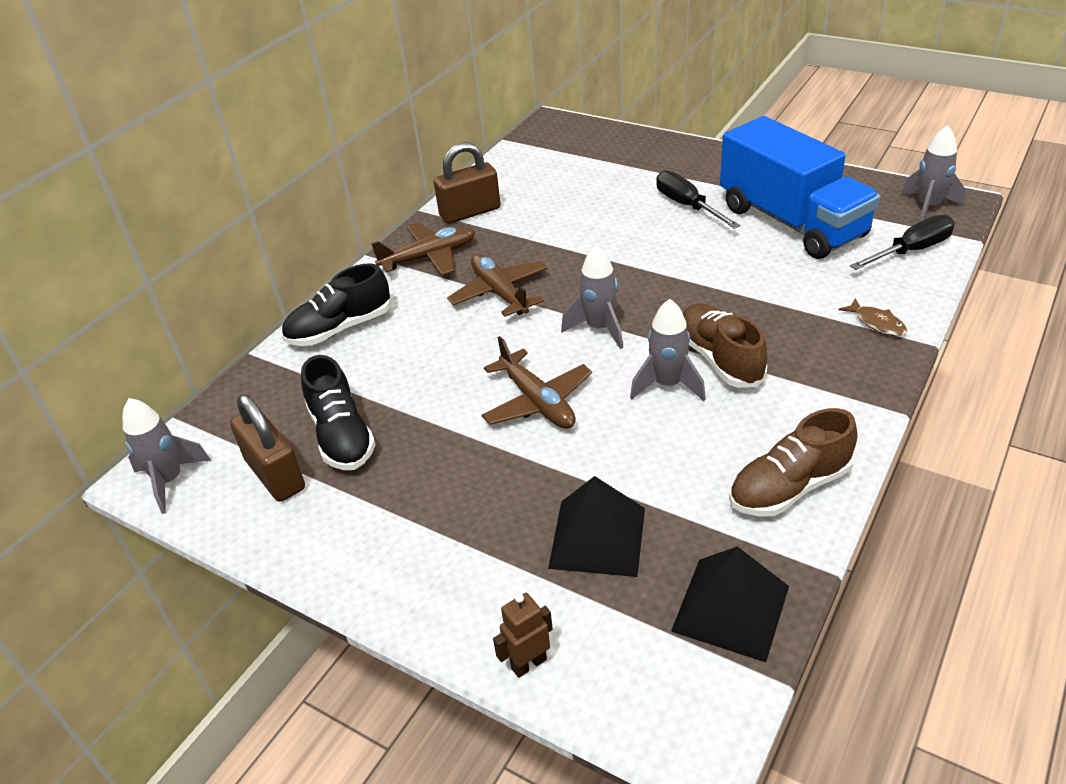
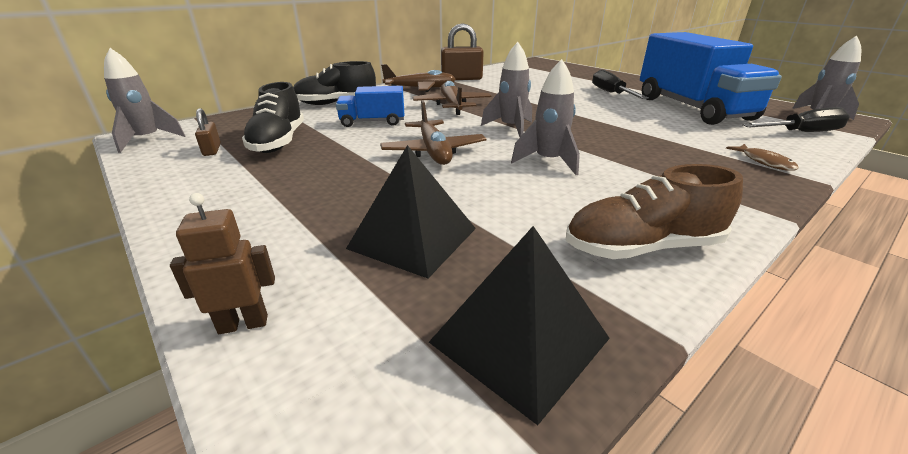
camera: 15 degrees right, 10 degrees down
(275, 474) = (212, 150): brown padlock -> brown padlock, size x0.51
(424, 361) = (373, 122): none -> blue truck
(720, 359) = (603, 157): brown shoe -> none

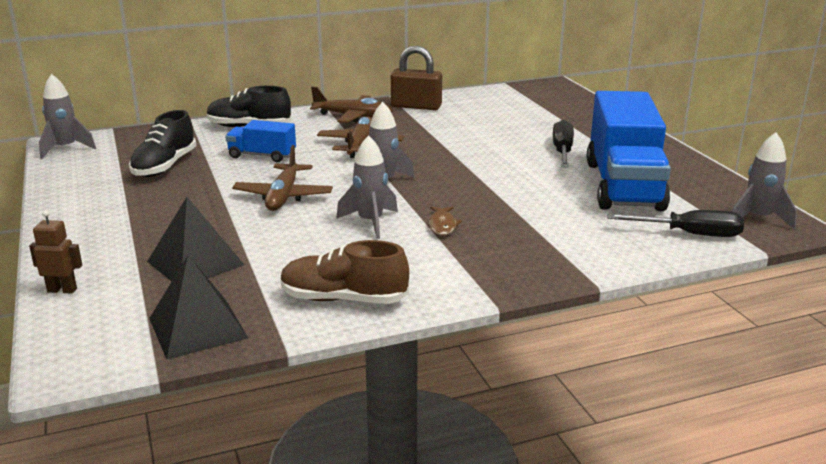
camera: 20 degrees right, 5 degrees down
(212, 150) = (108, 166): brown padlock -> none
(764, 162) = (576, 256): brown fish -> brown fish (442, 225)

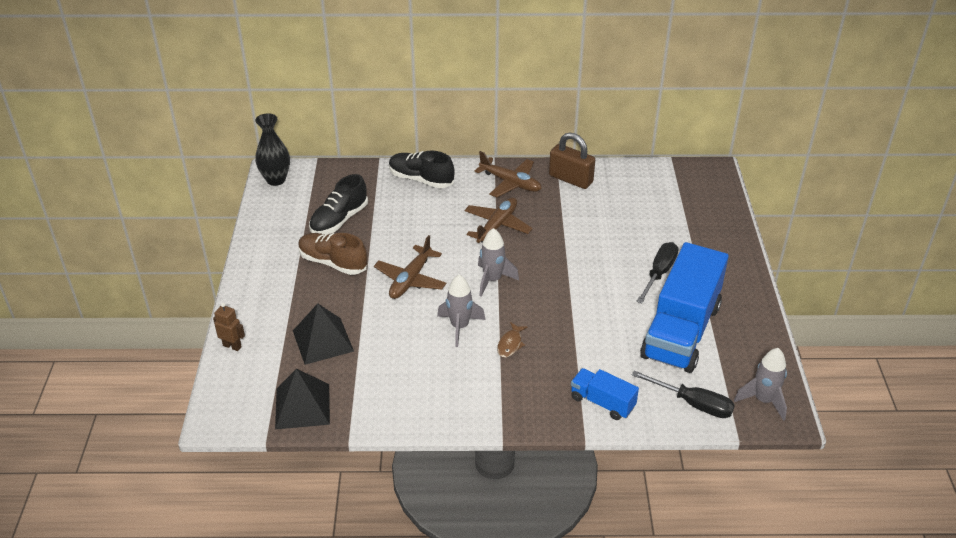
camera: 20 degrees right, 15 degrees up
(66, 148) = (276, 180): grey rocket -> black vase
(262, 156) = (415, 223): blue truck -> blue truck (602, 402)
(343, 299) = (404, 404): brown shoe -> brown shoe (333, 262)

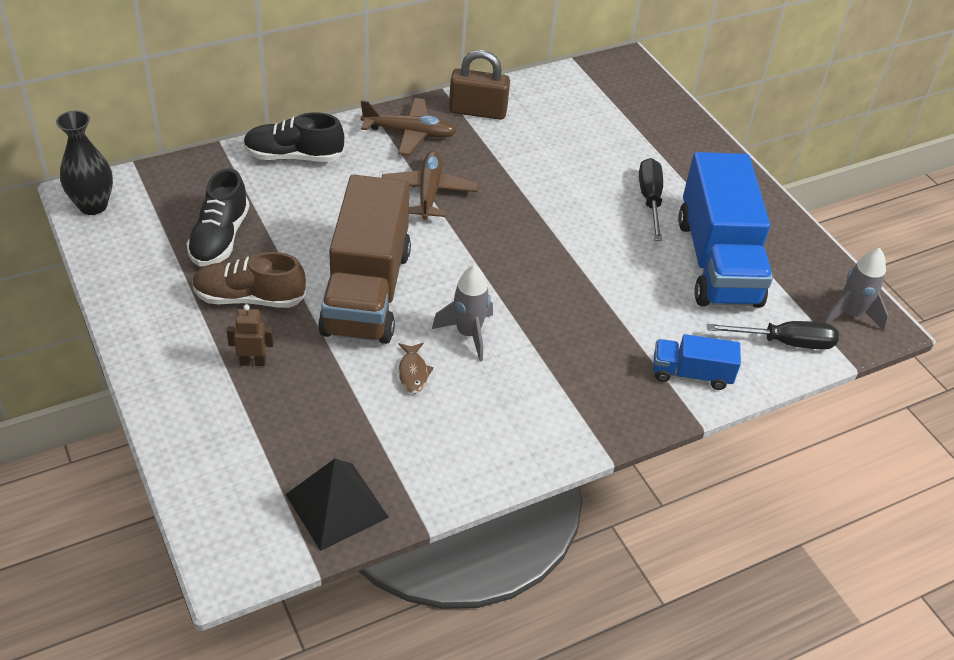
camera: 30 degrees left, 5 degrees up
(232, 346) = (183, 456): brown robot -> brown robot (253, 362)
(323, 340) = (305, 407): black pyramid -> none
(410, 280) = (367, 291): brown plane -> brown truck
(492, 280) = (468, 262): grey rocket -> none
(510, 344) = (542, 336): brown fish -> brown fish (413, 373)

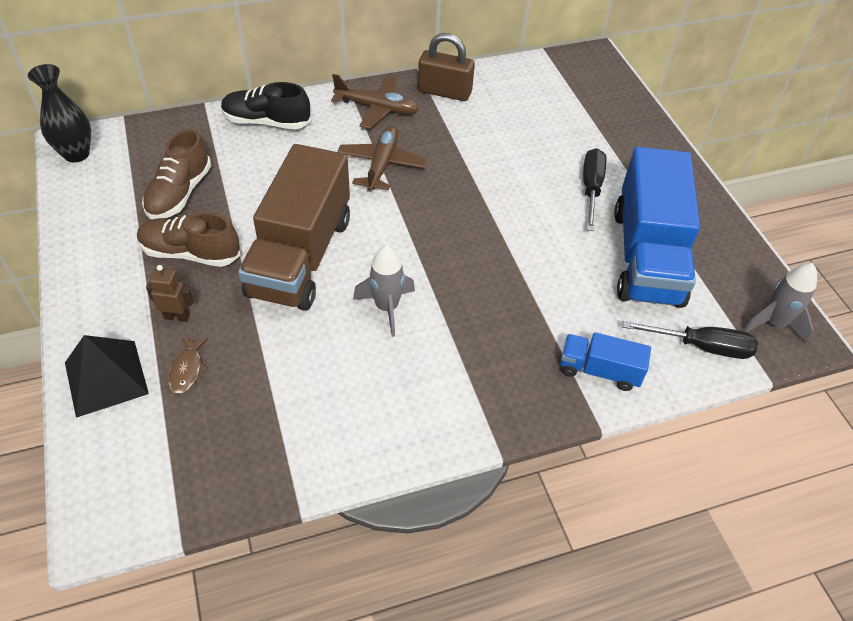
camera: 10 degrees right, 5 degrees up
(220, 238) = (179, 193): black shoe -> brown shoe
(336, 505) = (217, 474): black pyramid -> black pyramid (106, 378)
(413, 373) = (325, 342): brown fish -> brown fish (187, 370)

